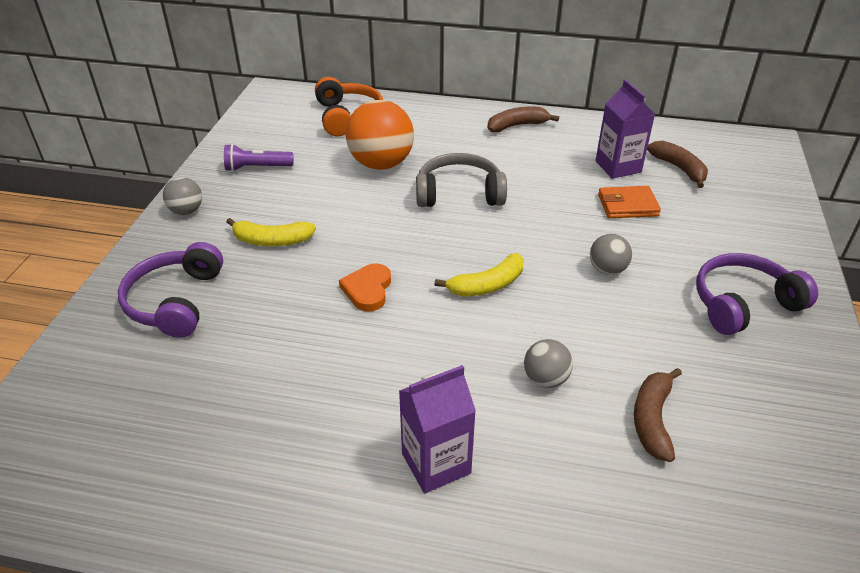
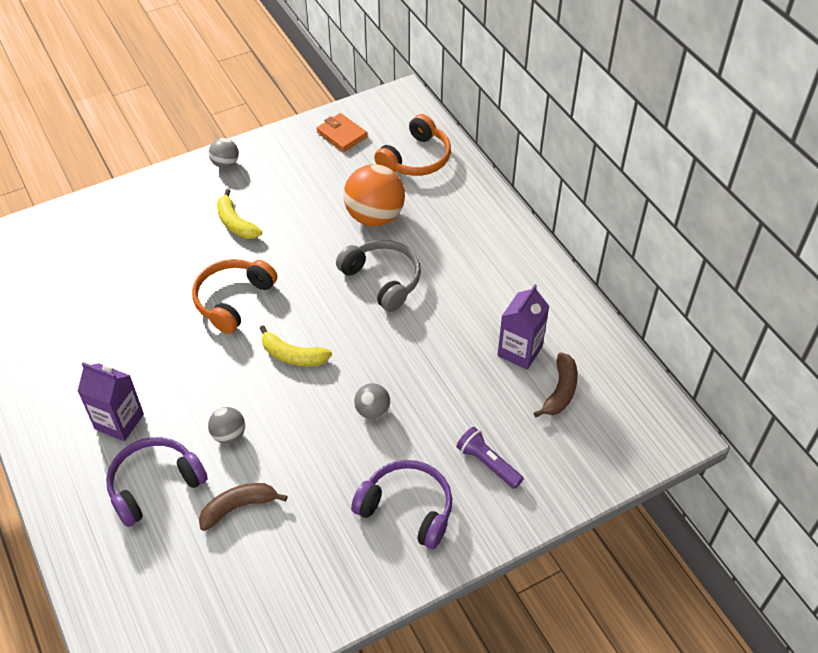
camera: 50 degrees right, 10 degrees up
(175, 301) = (144, 223): purple headphones -> purple headphones (154, 485)
(257, 168) = (303, 160): purple flashlight -> purple flashlight (488, 463)
(368, 289) = (233, 300): orange heart -> orange headphones
(517, 126) = (514, 258): brown banana -> none
(627, 205) = (468, 384): orange wallet -> orange wallet (341, 135)

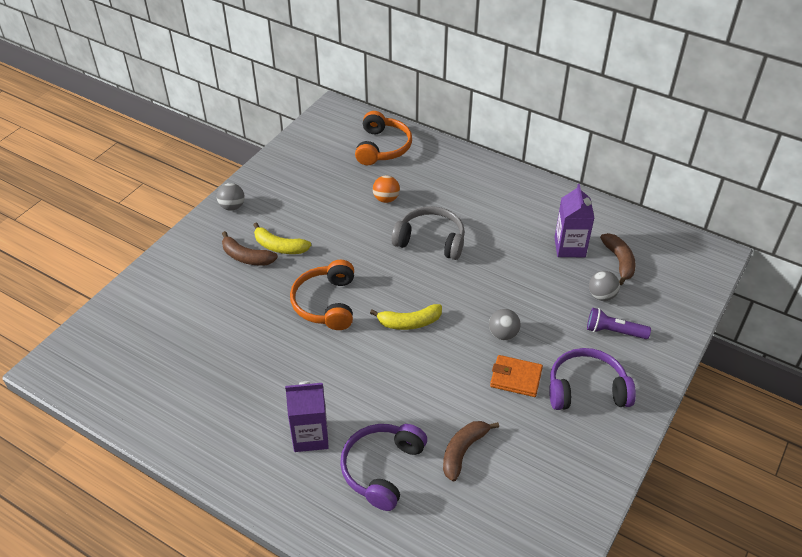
camera: 30 degrees left, 5 degrees down
(199, 221) = (246, 257): none -> brown banana
(229, 435) = (409, 403): grey ball -> grey ball (601, 295)
(341, 135) = (310, 151): orange wallet -> orange wallet (516, 378)
(374, 216) = (386, 199): orange ball -> orange ball, size x0.51

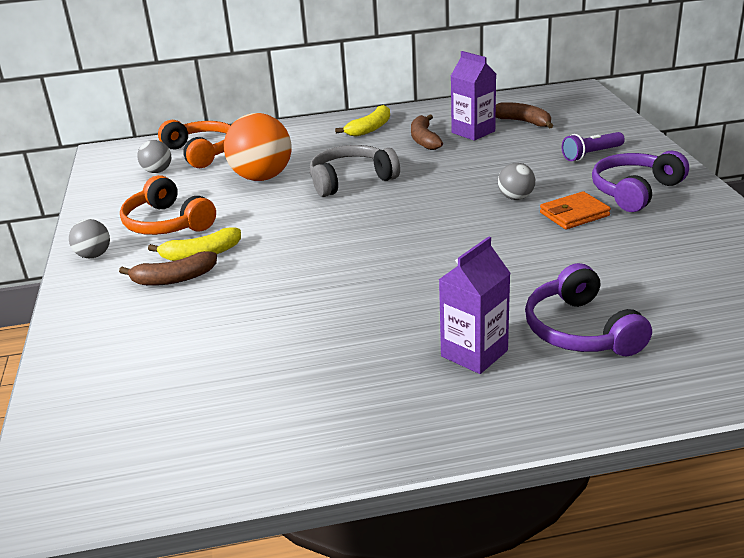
camera: 40 degrees left, 15 degrees down
(326, 303) = (322, 263): orange headphones -> orange headphones (167, 223)
(386, 199) = (262, 177): orange ball -> orange ball, size x1.96
(409, 322) = (425, 233): yellow banana -> yellow banana (370, 128)
(463, 451) = (621, 276): brown banana -> brown banana (424, 140)
(601, 295) = (546, 143): grey ball -> grey ball (157, 171)

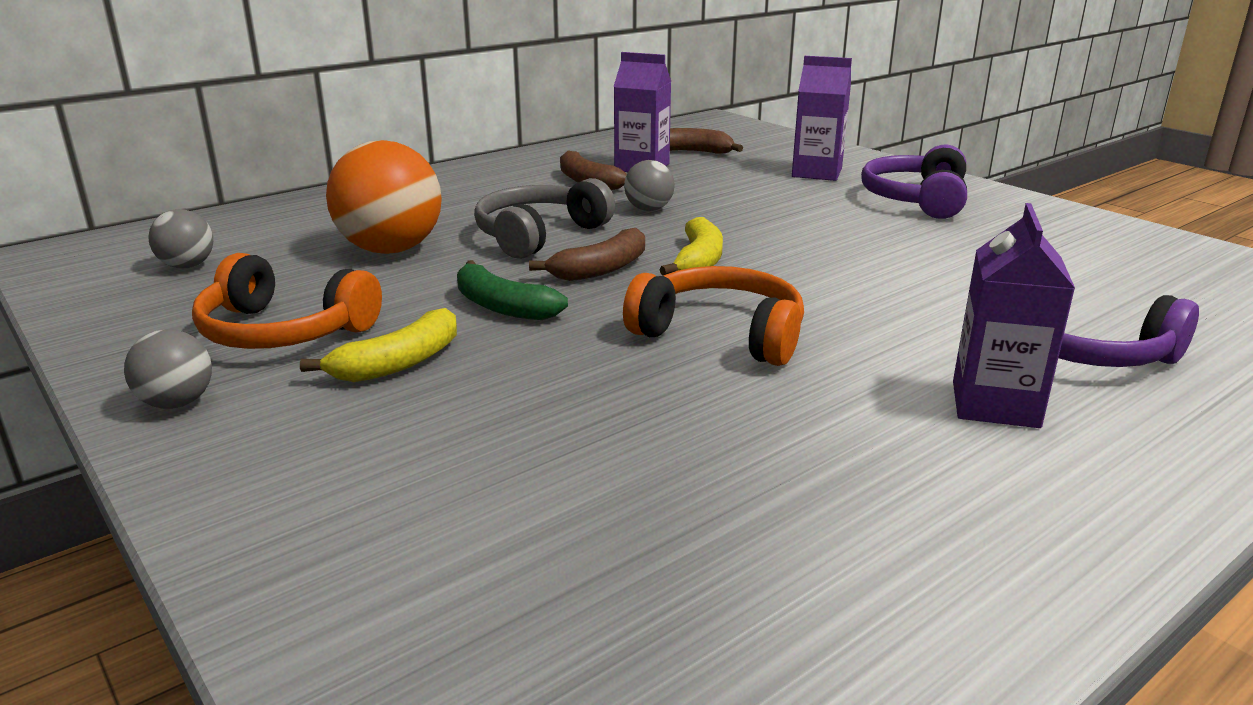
camera: 30 degrees left, 5 degrees down
(174, 279) = (386, 407): brown banana -> brown banana (601, 269)
(201, 152) = (246, 233): orange headphones -> orange headphones (721, 334)
(282, 229) = (502, 306): none -> green banana
(370, 128) = (494, 178): yellow banana -> yellow banana (698, 261)
(516, 198) = (790, 224): grey ball -> grey ball (649, 209)
(574, 214) = (884, 230): orange wallet -> none
(591, 154) = (817, 173): purple flashlight -> purple carton

